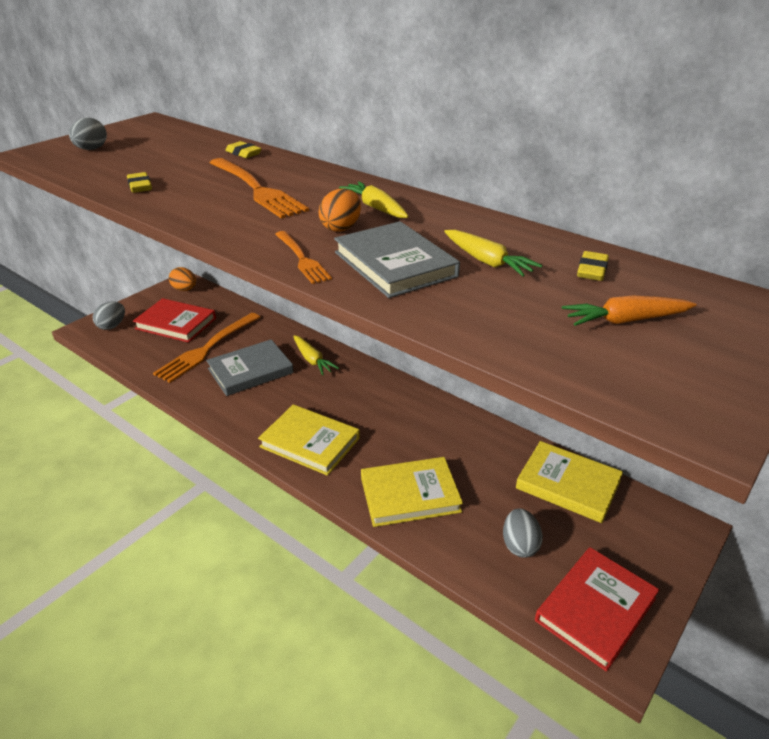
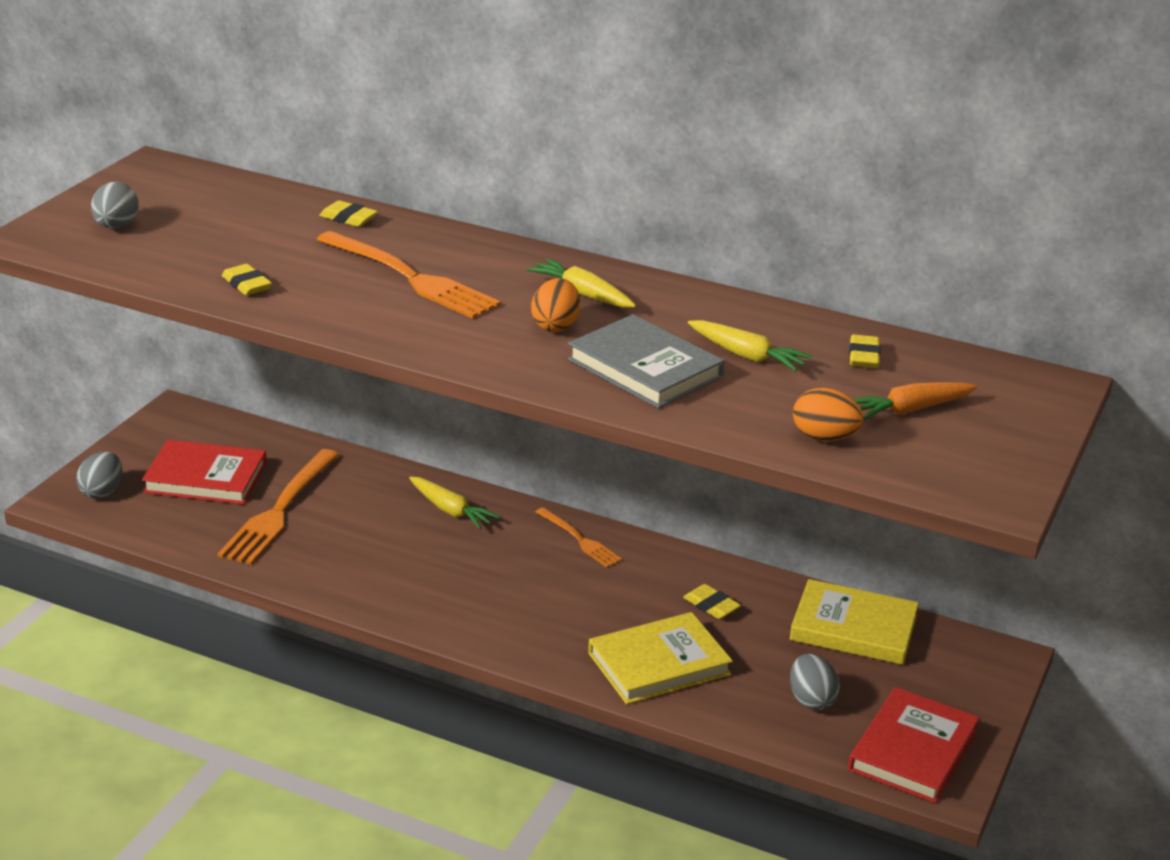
camera: 15 degrees left, 5 degrees down
(184, 289) = (186, 422): orange egg -> orange egg (824, 438)
(250, 371) = (364, 535): grey book -> none
(302, 259) = (533, 370): orange fork -> orange fork (579, 539)
(310, 442) = (499, 619): yellow book -> none
(464, 451) = (711, 606): none -> yellow eraser

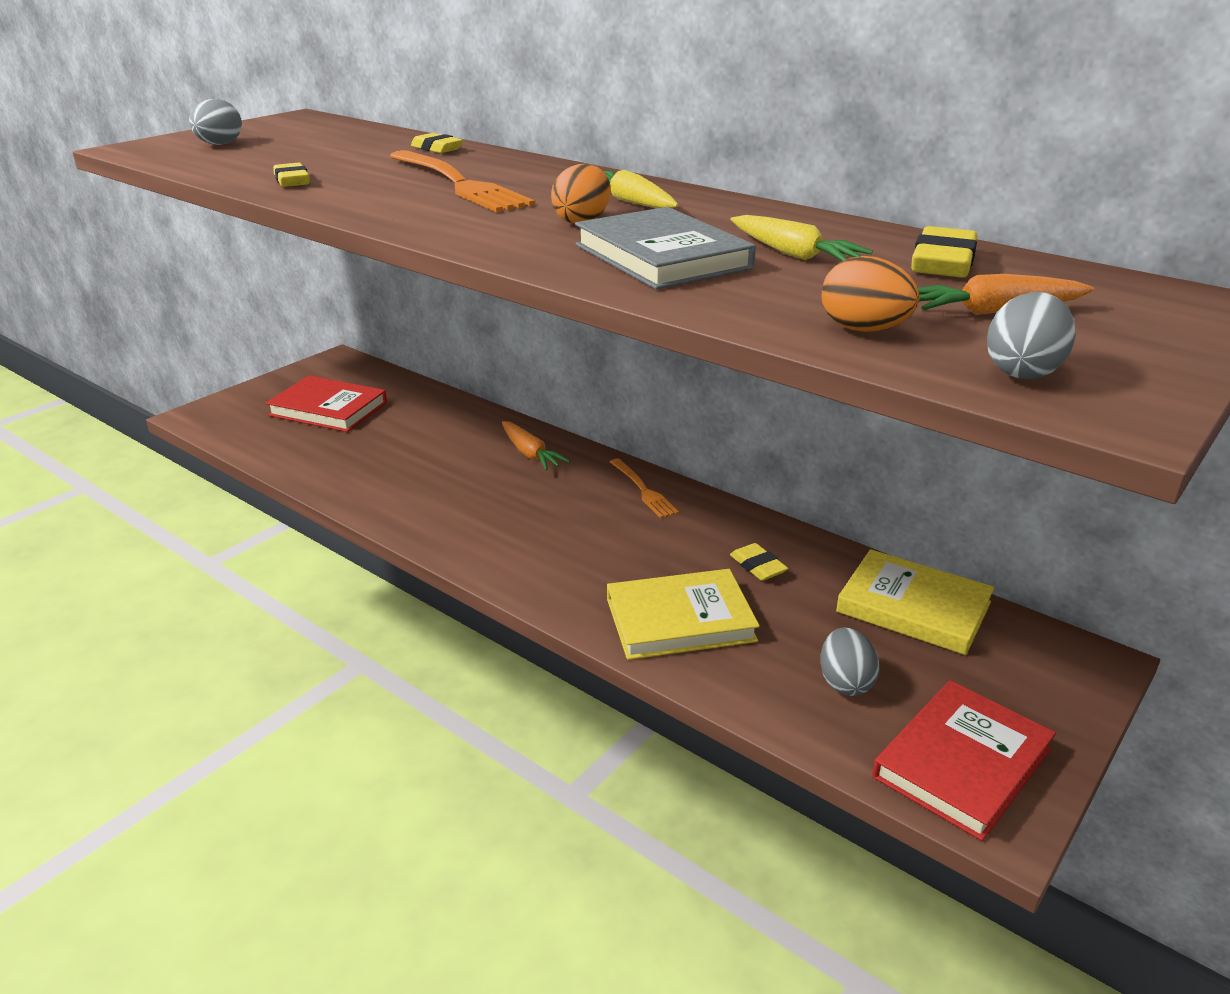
camera: 15 degrees right, 0 degrees up
(102, 492) = (235, 412): grey egg -> grey egg (1022, 371)
(279, 510) = (375, 440): orange fork -> none
(451, 510) = (530, 454): yellow carrot -> orange carrot
(863, 356) = (943, 263): yellow eraser -> yellow eraser, size x1.50

